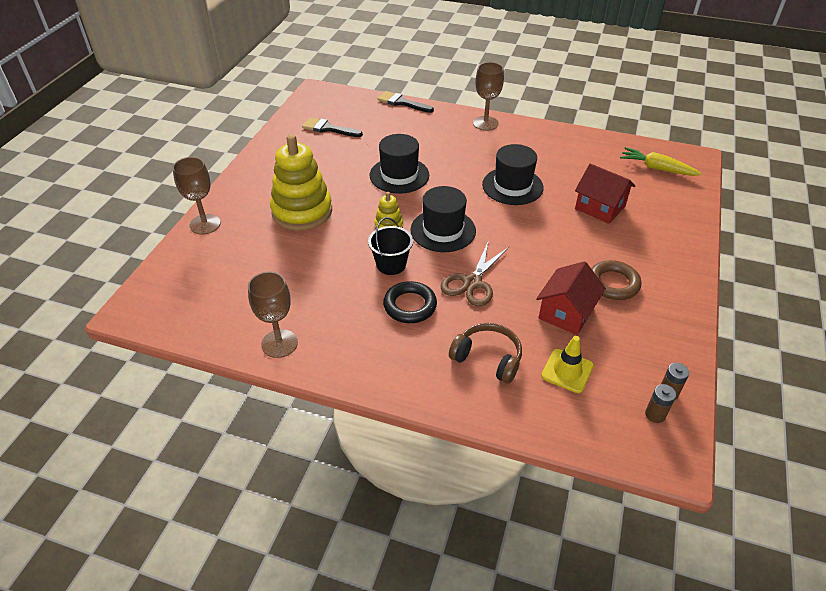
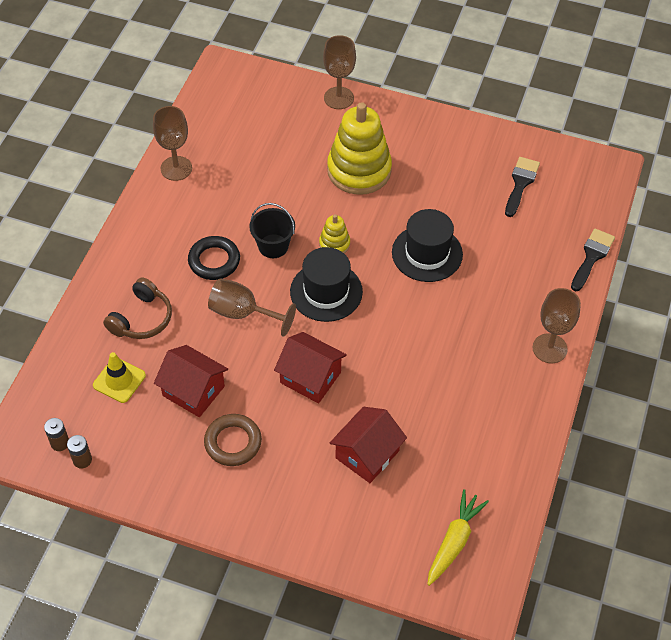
camera: 90 degrees right, 10 degrees up
(472, 282) = (242, 313): brown scissors -> brown goblet
(512, 186) = (408, 365): black hat -> none
(535, 238) = (310, 377): none -> red house

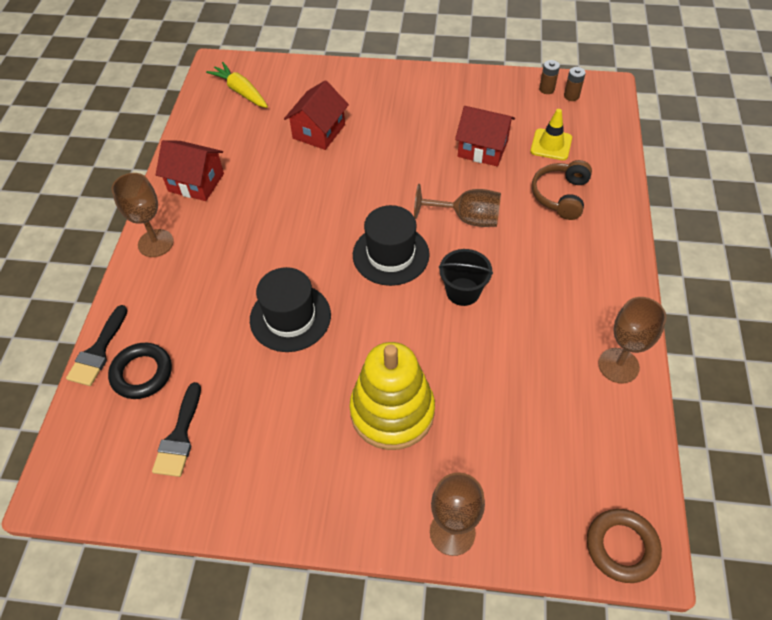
camera: 170 degrees right, 0 degrees up
(214, 261) = (518, 263): black ring -> black ring (142, 373)
(233, 442) = (433, 120): brown ring -> brown ring (621, 547)
(310, 377) = (383, 177): red house -> red house (196, 182)
(334, 244) = (396, 307): yellow stacking toy -> none
(454, 541) = (241, 91): yellow carrot -> yellow carrot turned 120 degrees clockwise

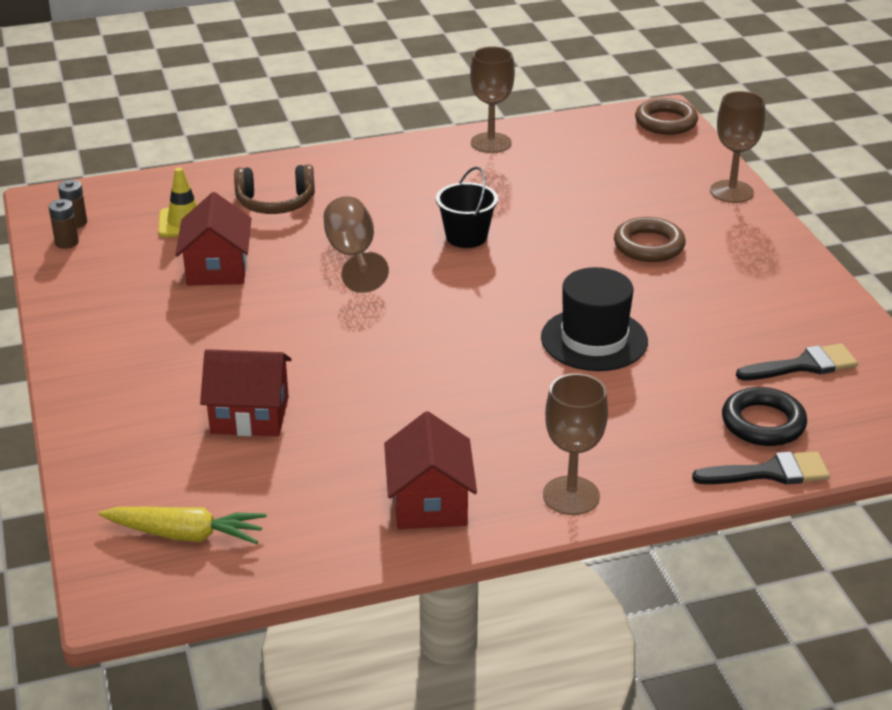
camera: 115 degrees left, 20 degrees down
(241, 91) = (185, 535): yellow carrot -> yellow carrot turned 105 degrees counterclockwise
(391, 254) = (447, 294): black hat -> none
(392, 411) = (649, 245): yellow stacking toy -> brown ring

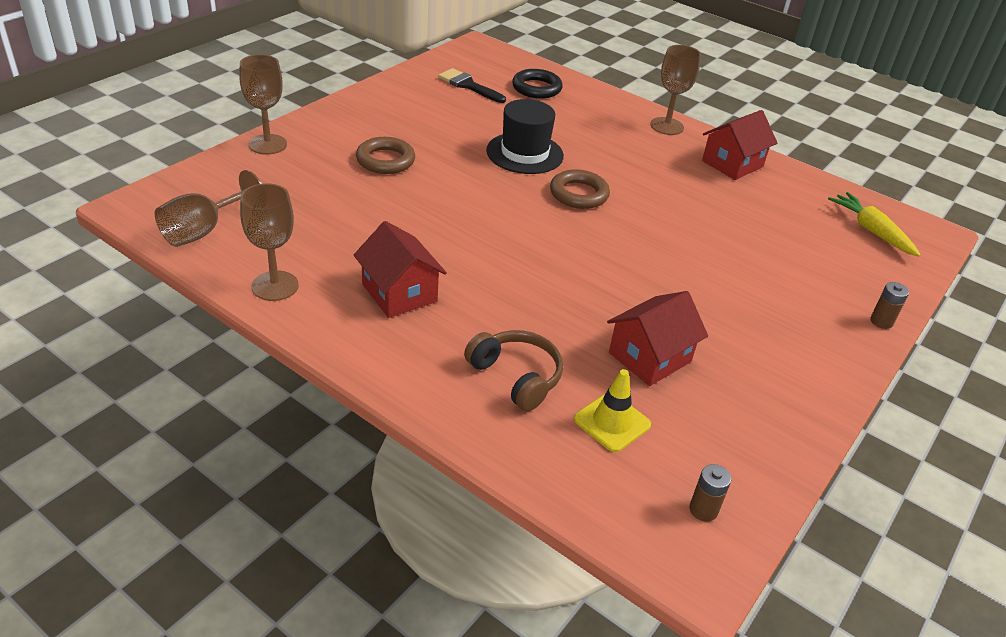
camera: 130 degrees left, 5 degrees up
(67, 242) = (736, 490): brown battery -> brown battery (881, 321)
(250, 415) = (765, 254): red house -> red house (399, 293)
(352, 255) = (546, 289): brown goblet -> brown goblet (203, 231)
(466, 237) = (457, 242): black bucket -> none
(666, 122) = (153, 200): brown ring -> brown ring (579, 194)
(770, 472) = (574, 80): black brush -> none

